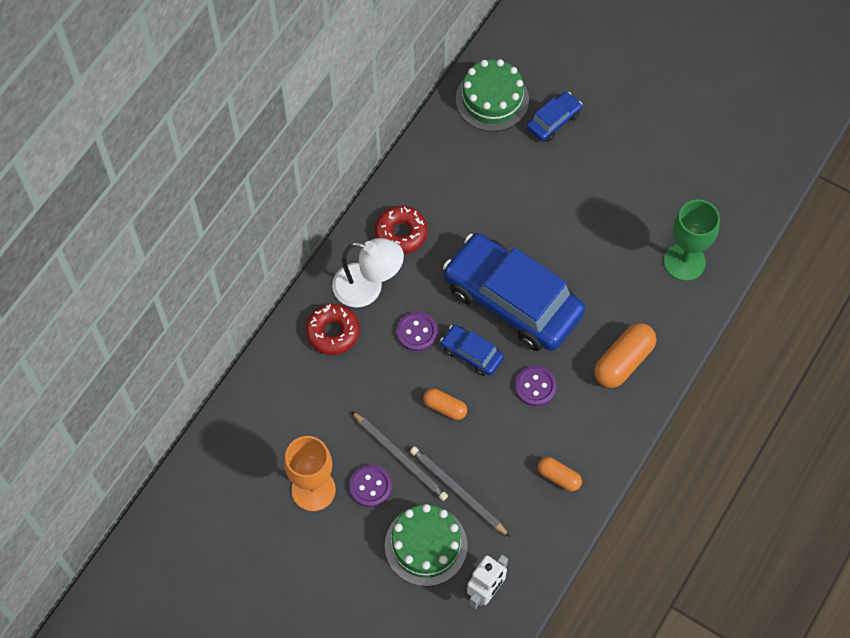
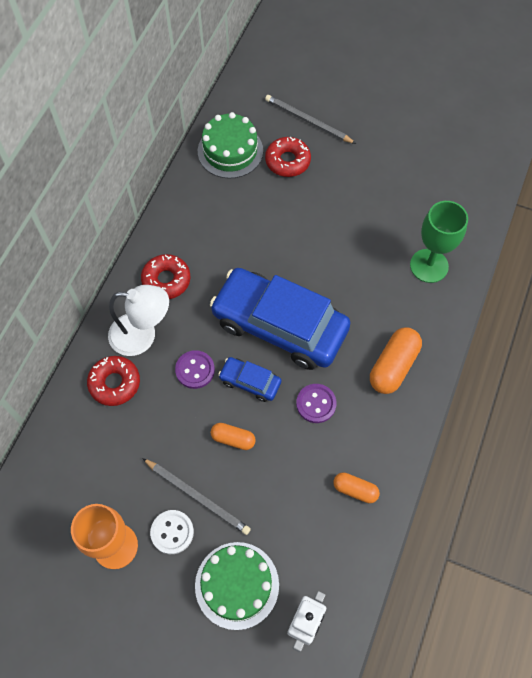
camera: 10 degrees left, 0 degrees up
(370, 486) = (172, 532): purple button -> white button
(457, 491) = (259, 522): grey pencil -> grey pencil (308, 121)
(553, 121) = (287, 161): blue car -> red donut

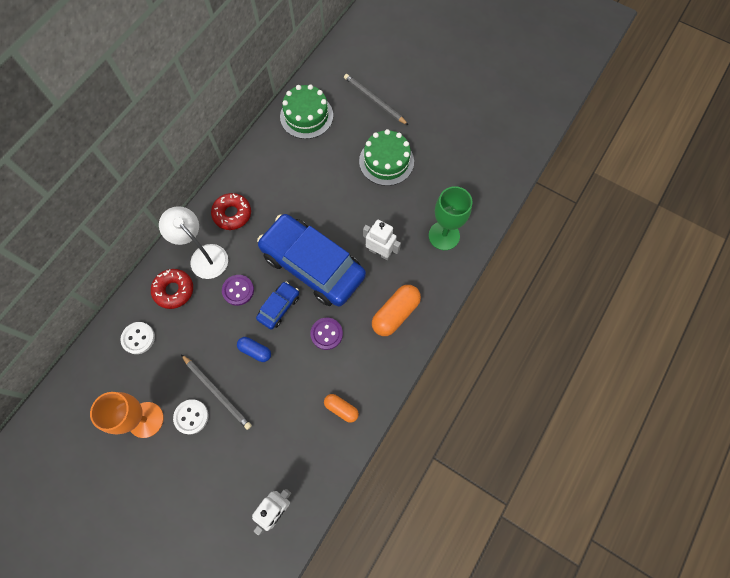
camera: 10 degrees right, 5 degrees up
(83, 448) = (138, 338): none -> white button
(142, 335) = (204, 256): white lamp -> white lamp turned 150 degrees counterclockwise
(233, 439) = (255, 351): orange capsule -> blue capsule
(237, 585) = (231, 468): green cake -> green cake (386, 161)
(250, 382) = (279, 307): blue car -> blue car turned 90 degrees clockwise
(287, 161) = (350, 131): red donut -> none
(357, 297) = (380, 252): none -> white robot

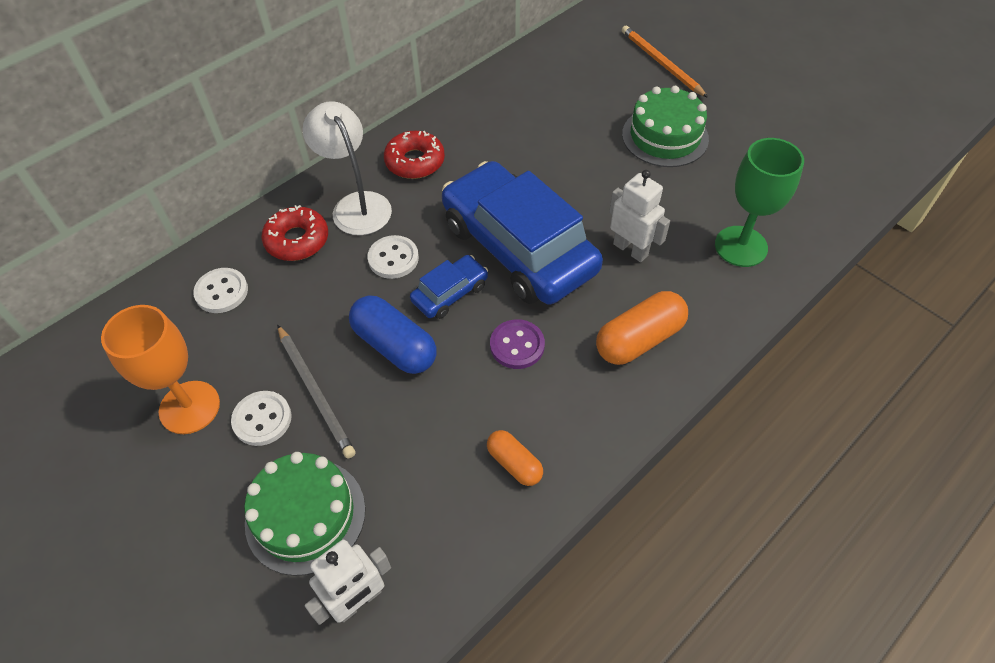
camera: 15 degrees right, 15 degrees down
(238, 290) = (393, 258): purple button -> white button
(255, 351) = (394, 346): blue capsule -> blue capsule, size x1.69
(306, 116) = (556, 66): green cake -> green cake (305, 515)
(374, 100) = (661, 63): grey pencil -> orange pencil

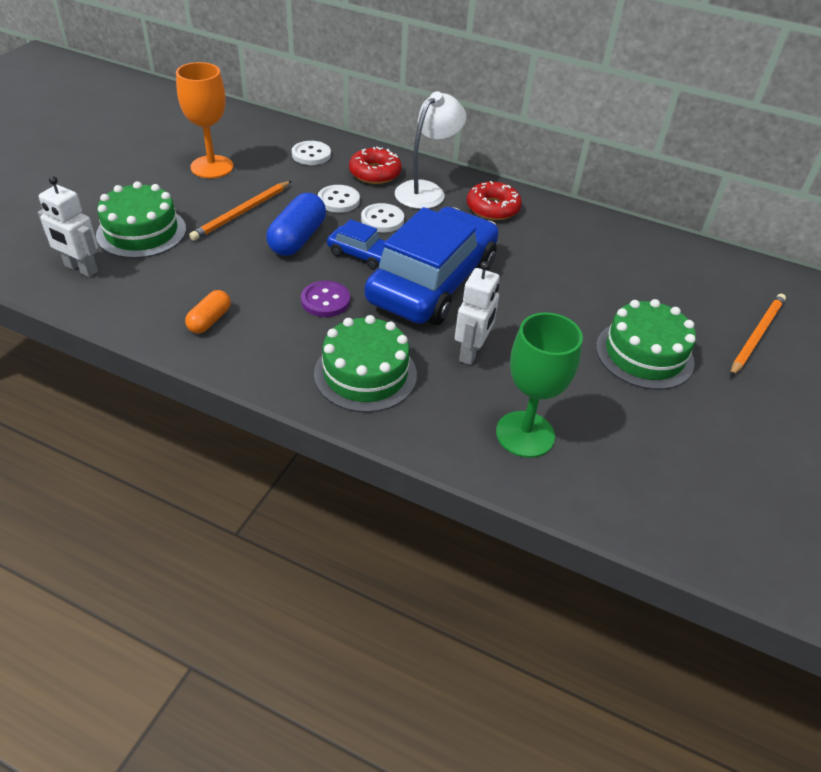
camera: 65 degrees right, 10 degrees down
(262, 419) = (212, 196): white button -> white button (338, 200)
(315, 392) = (241, 213): grey pencil -> orange pencil
(639, 339) = (365, 374): orange capsule -> green cake

